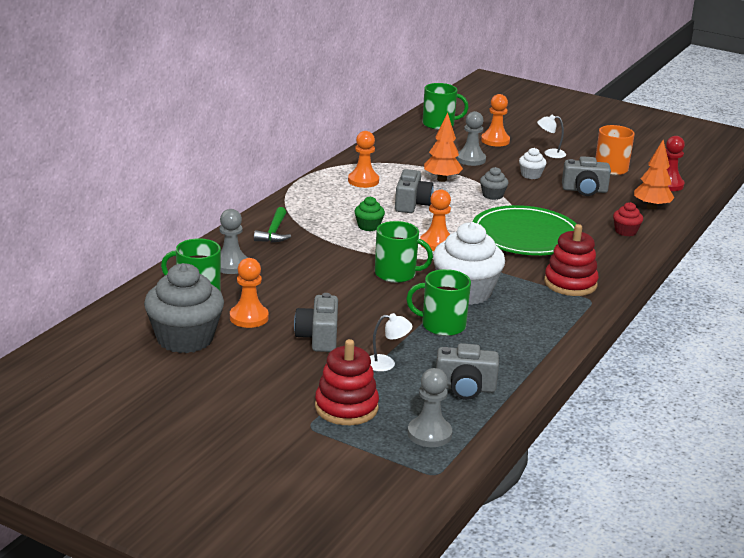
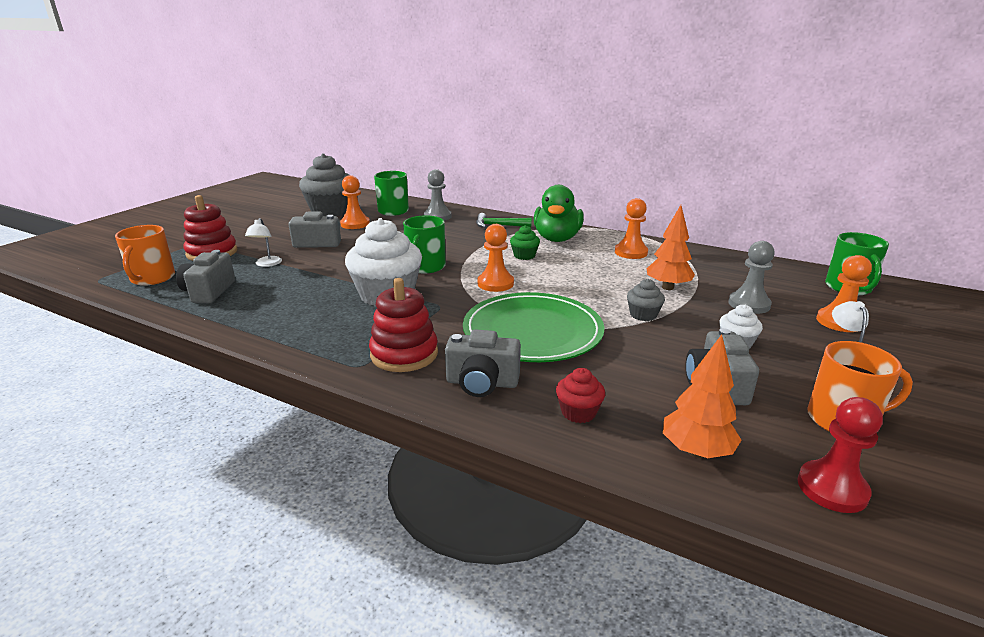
camera: 90 degrees right, 0 degrees up
(322, 207) = (557, 239): none -> green duck
(411, 204) = (587, 273): grey camera -> grey camera (482, 383)
(429, 434) = (152, 278): grey pawn -> orange mug
(442, 325) = (323, 284): green mug -> none

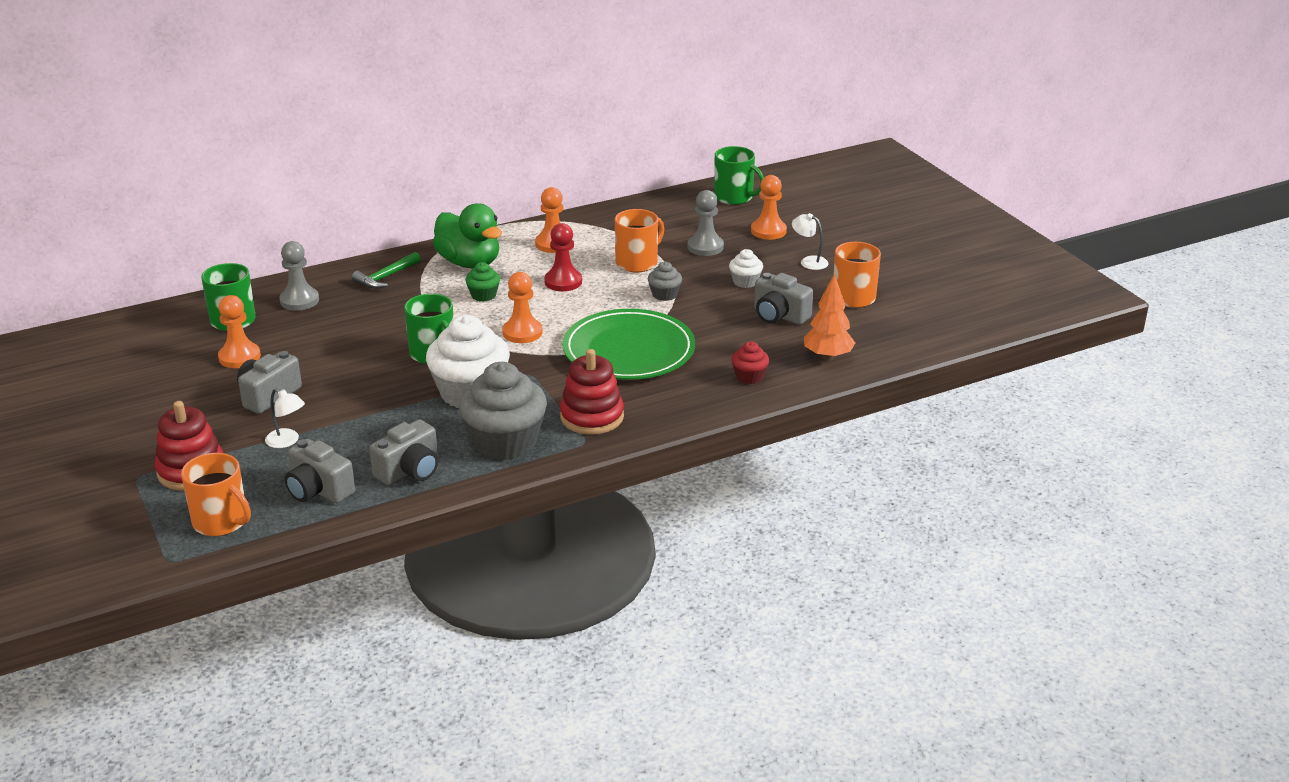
camera: 55 degrees left, 5 degrees up
(330, 211) = (160, 360): grey cupcake -> grey cupcake (505, 442)
(482, 383) = (673, 398): grey camera -> grey camera (410, 471)
(667, 287) = (637, 262): orange tree -> orange mug
(832, 488) = (895, 334): red pawn -> red pawn (563, 282)

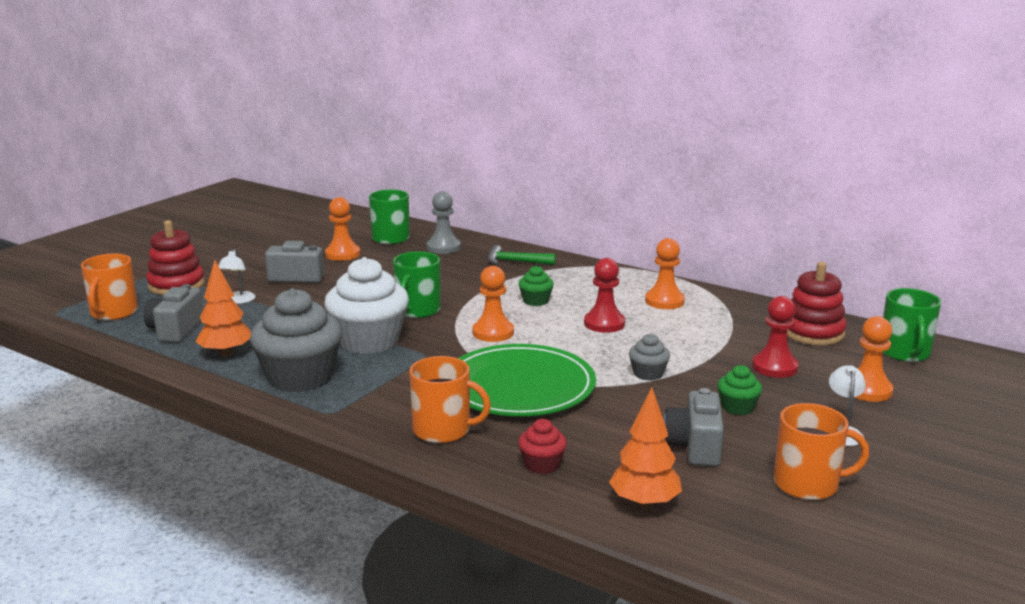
camera: 60 degrees right, 10 degrees down
(410, 471) = (226, 353): grey camera -> orange tree
(469, 263) = (581, 281): green duck -> none
(592, 417) = (378, 403): red stacking toy -> red stacking toy (813, 332)
(637, 262) = (690, 344): orange mug -> orange mug (443, 430)
(705, 247) = (774, 367): grey pawn -> red pawn
(745, 282) = (737, 407): white cupcake -> green cupcake

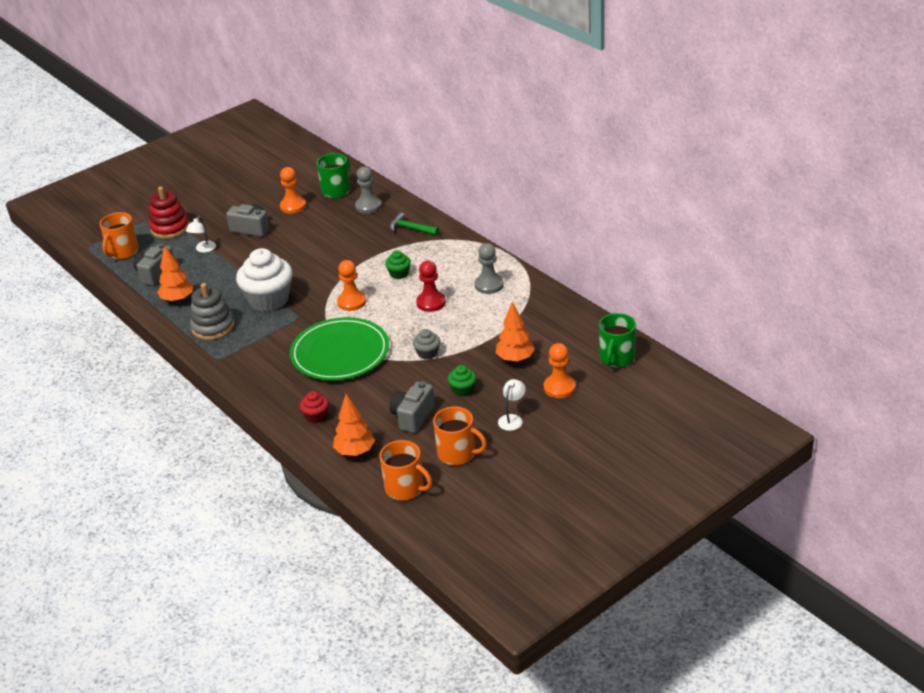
camera: 20 degrees right, 15 degrees up
(300, 377) = (213, 327): grey cupcake -> grey stacking toy
(417, 310) = (314, 273): green mug -> none
(443, 430) = (275, 382): orange mug -> orange mug (405, 488)
(664, 301) = (489, 285): orange pawn -> grey pawn
(774, 367) = (515, 359): red pawn -> orange tree
(813, 332) = (569, 330): red stacking toy -> none

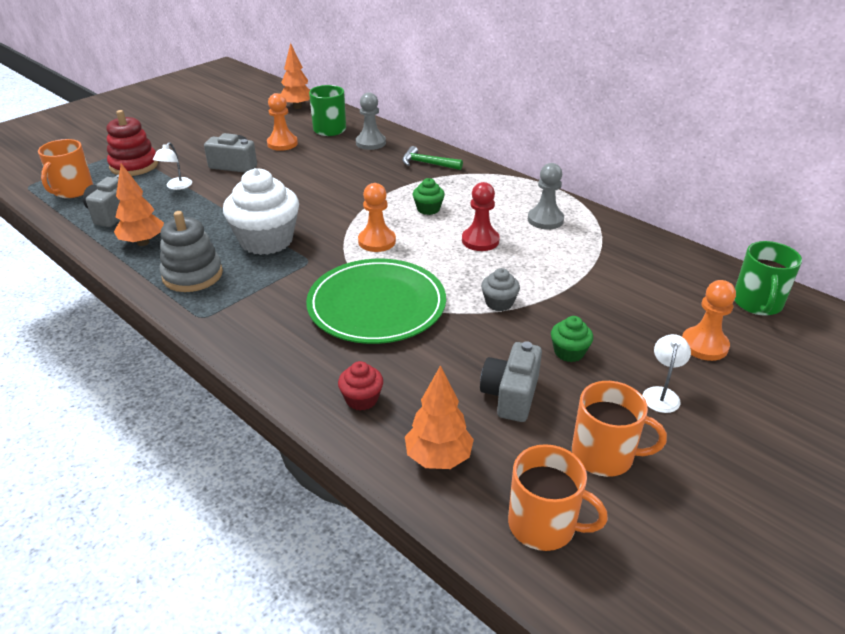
camera: 10 degrees left, 0 degrees up
(515, 359) = (622, 307): orange tree -> orange tree (297, 107)

